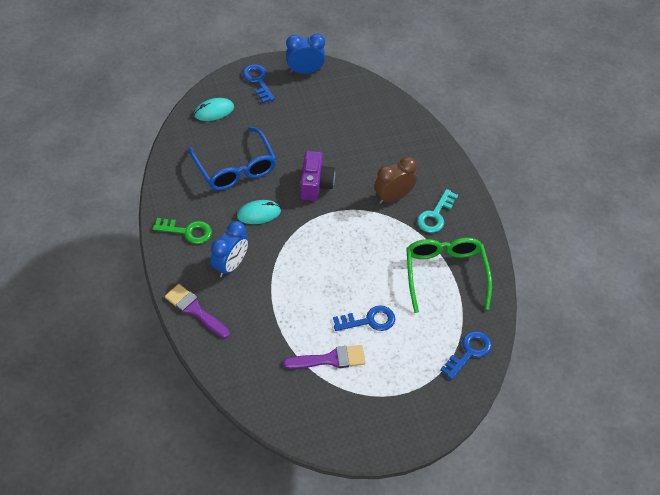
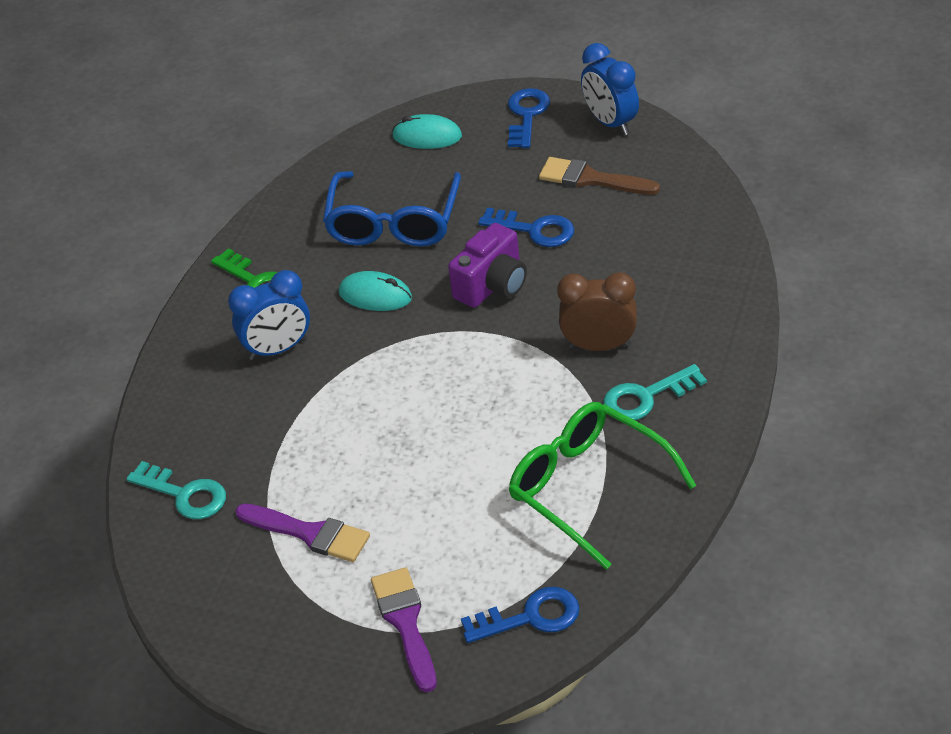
camera: 40 degrees right, 10 degrees down
(195, 310) = (180, 389): purple brush -> purple brush (405, 623)
(247, 368) = (185, 494): none -> turquoise key
(305, 71) = (610, 123): blue clock -> blue clock turned 150 degrees counterclockwise
(319, 106) = (591, 179): none -> brown brush
(369, 320) = (412, 505): blue key -> blue key (534, 230)
(445, 274) = (588, 488): green glasses -> green glasses turned 75 degrees counterclockwise

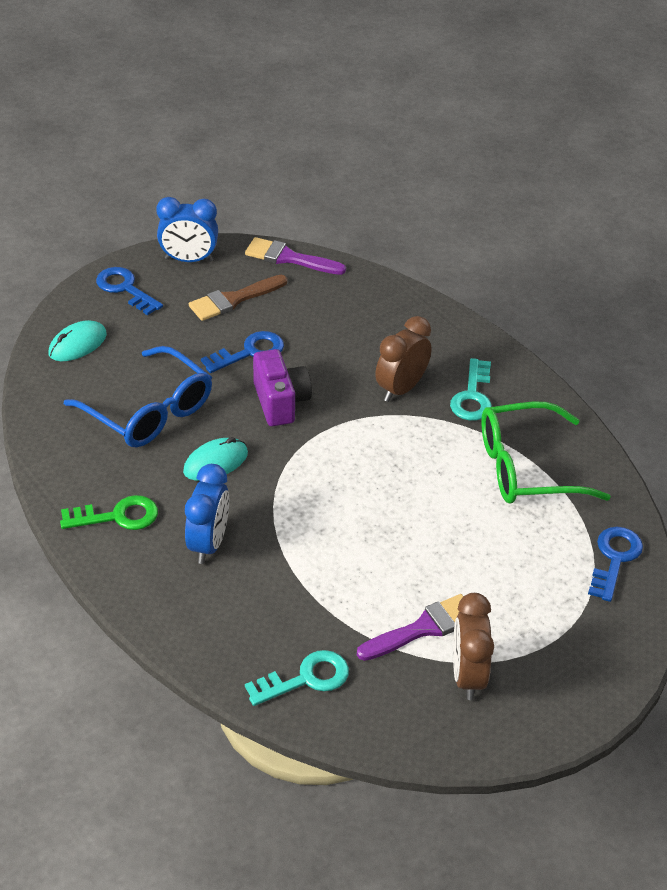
camera: 60 degrees left, 0 degrees up
(280, 593) = (467, 676): none -> brown clock
(405, 623) = (561, 623): purple brush -> purple brush (289, 258)

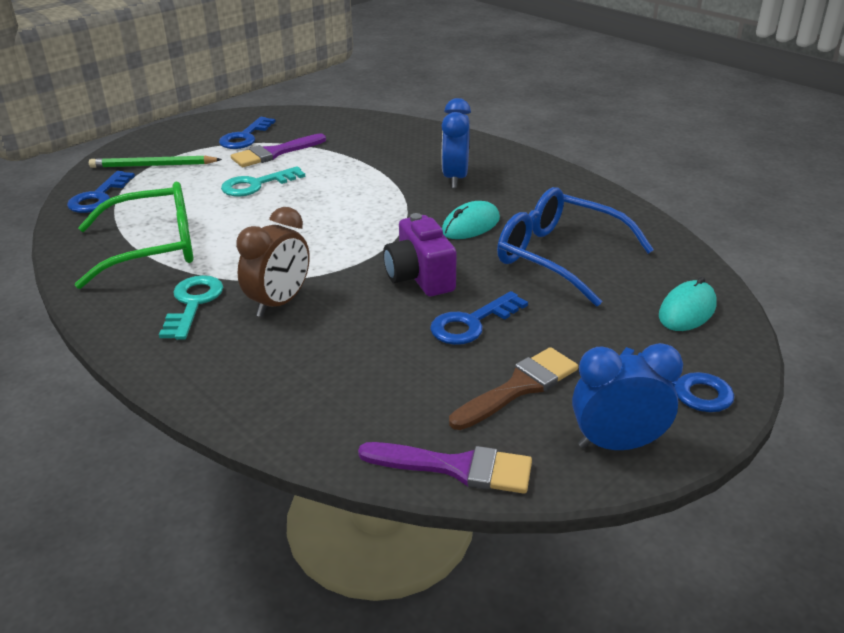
camera: 175 degrees right, 10 degrees down
(117, 516) = (541, 186): green key -> none
(306, 678) = (361, 129): turquoise key -> turquoise key (256, 185)
(467, 676) = (245, 137): brown clock -> blue key
(573, 618) = (153, 165): none -> green pencil

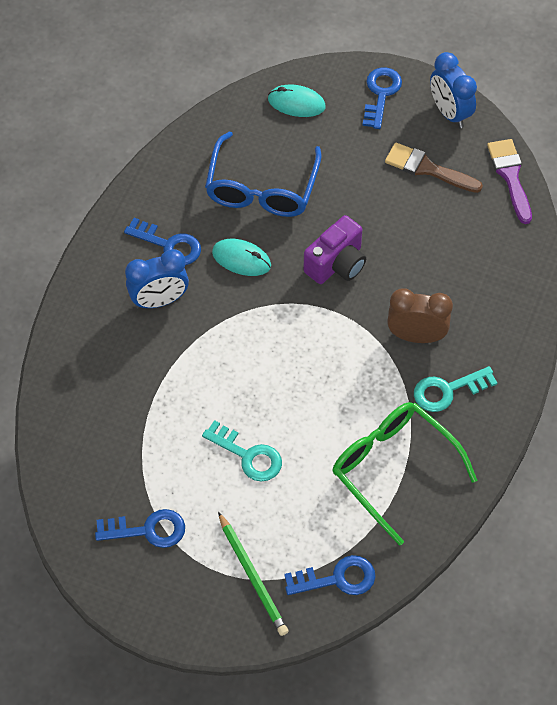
camera: 115 degrees left, 25 degrees up
(274, 153) = (173, 479): purple brush -> none
(472, 323) = (376, 213): blue key -> blue key (169, 245)

